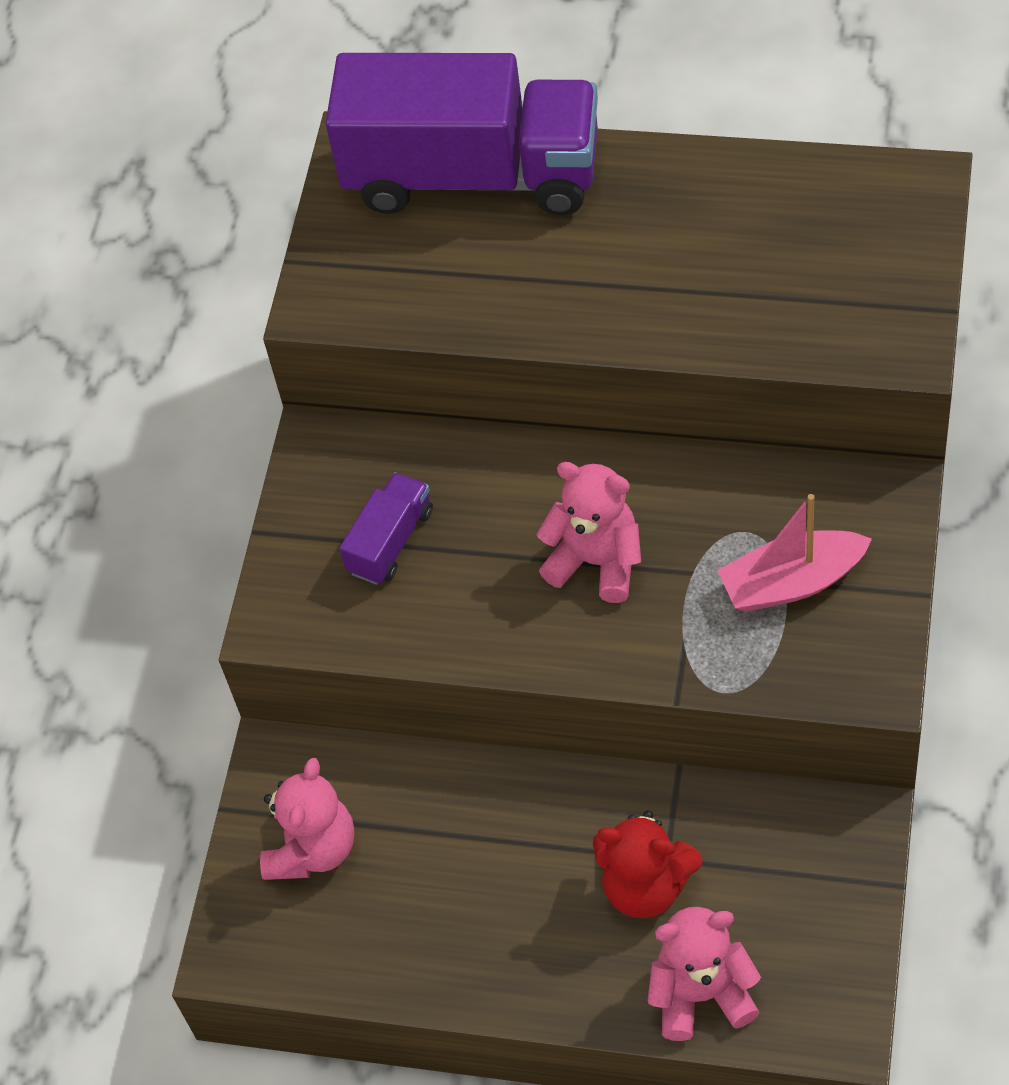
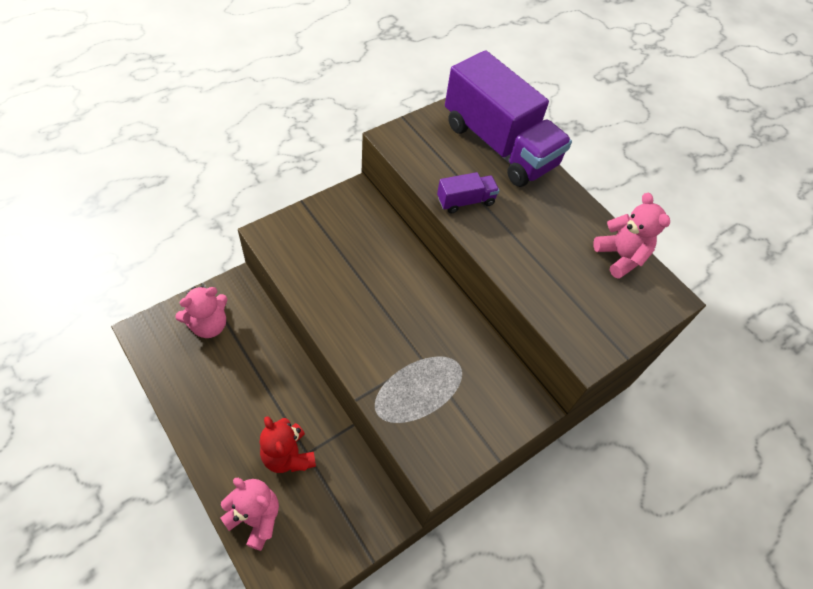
camera: 30 degrees right, 0 degrees up
(390, 541) = (337, 245): purple truck -> purple truck (465, 201)
(596, 562) = (393, 320): pink teddy bear -> pink teddy bear (620, 256)
(792, 582) = (452, 400): pink boat -> none

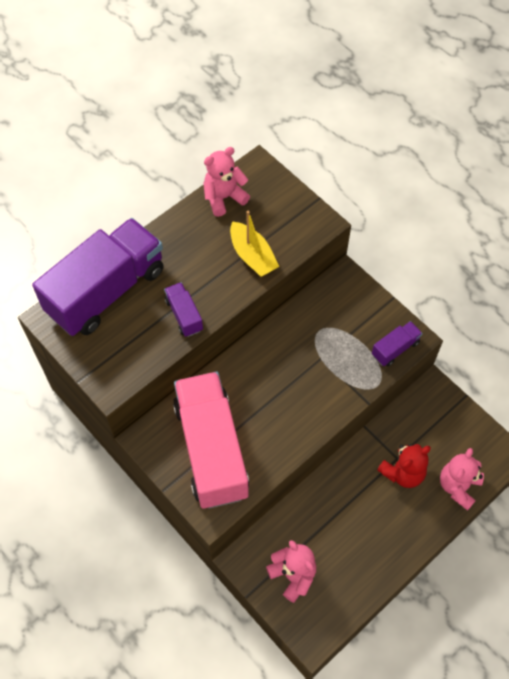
camera: 90 degrees left, 5 degrees up
(333, 242) = (211, 449): none -> pink truck
(424, 446) = (395, 349): none -> purple truck
(538, 272) = (252, 256): none -> yellow boat

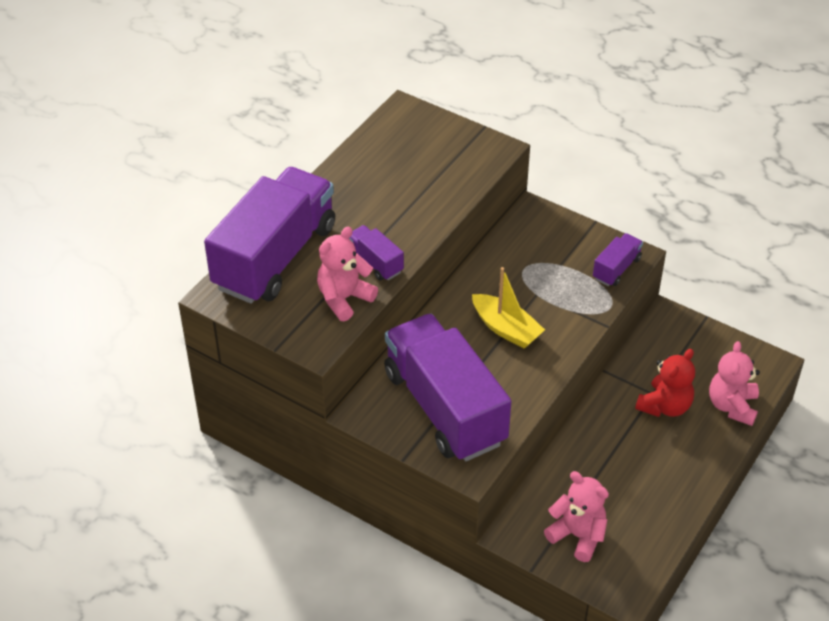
camera: 15 degrees left, 15 degrees down
(211, 449) = (444, 407): pink truck -> purple truck
(224, 197) = (377, 145): pink teddy bear -> pink teddy bear (344, 299)
(252, 256) = (431, 193): yellow boat -> yellow boat (506, 329)

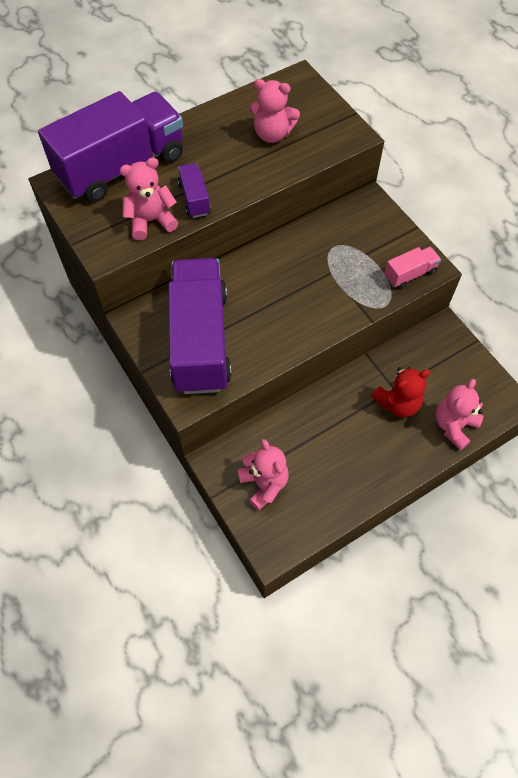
camera: 25 degrees right, 15 degrees up
(413, 174) = (272, 134): none -> pink teddy bear
(506, 329) = (288, 292): yellow boat -> none
(616, 268) = (410, 274): purple truck -> pink truck

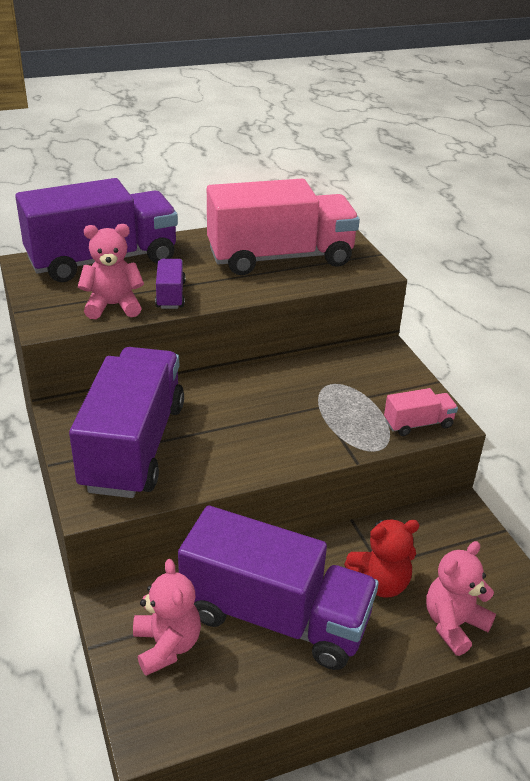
camera: 10 degrees right, 25 degrees down
(272, 134) = (280, 257): pink teddy bear -> pink truck
(332, 445) = (275, 616): none -> purple truck

